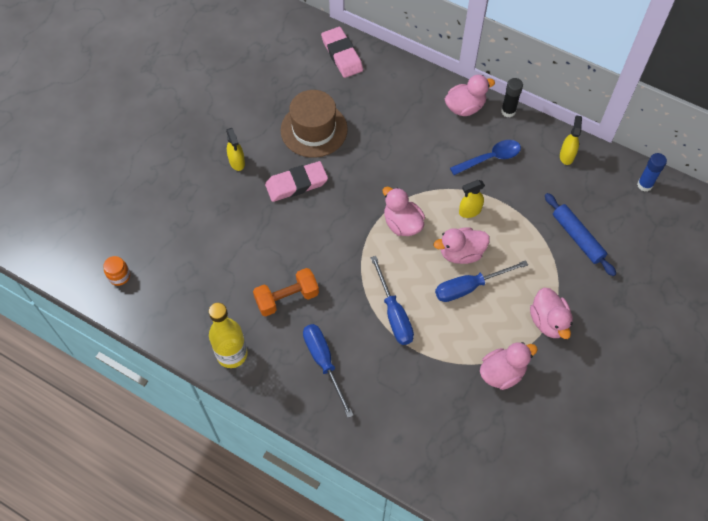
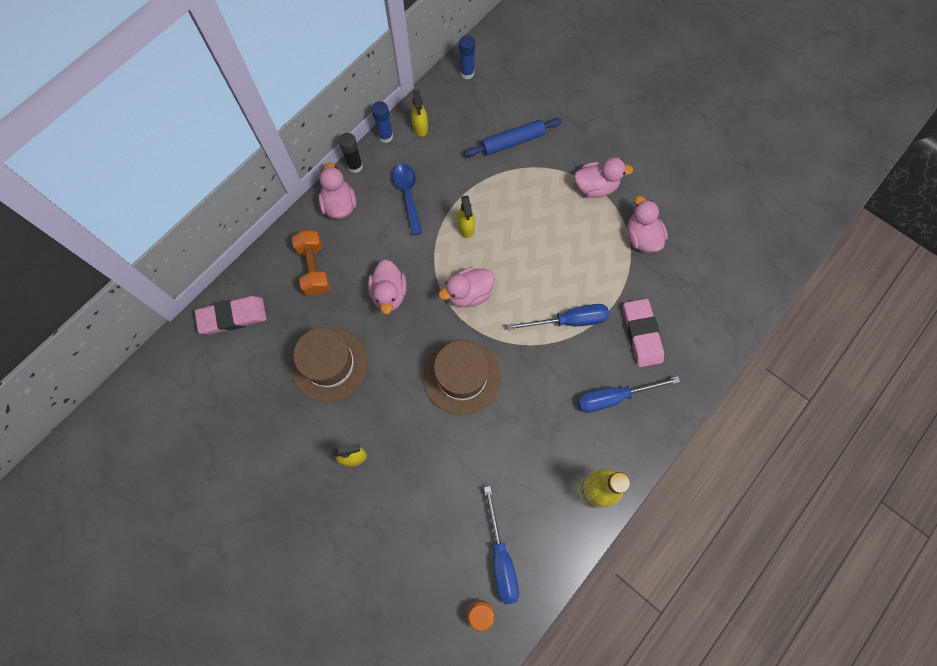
camera: 80 degrees left, 10 degrees up
(287, 298) = (537, 424): orange dumbbell -> orange dumbbell (314, 268)
(296, 184) = (397, 394): pink eraser -> pink eraser (641, 334)
(321, 230) = (462, 376): none -> brown hat
(461, 253) = (512, 246): pink duck -> pink duck (389, 294)
(469, 287) = (550, 246): blue screwdriver -> blue screwdriver (501, 558)
(547, 129) = (385, 136): none -> blue glue stick
(566, 156) = (420, 128): yellow spray bottle -> yellow spray bottle turned 120 degrees counterclockwise

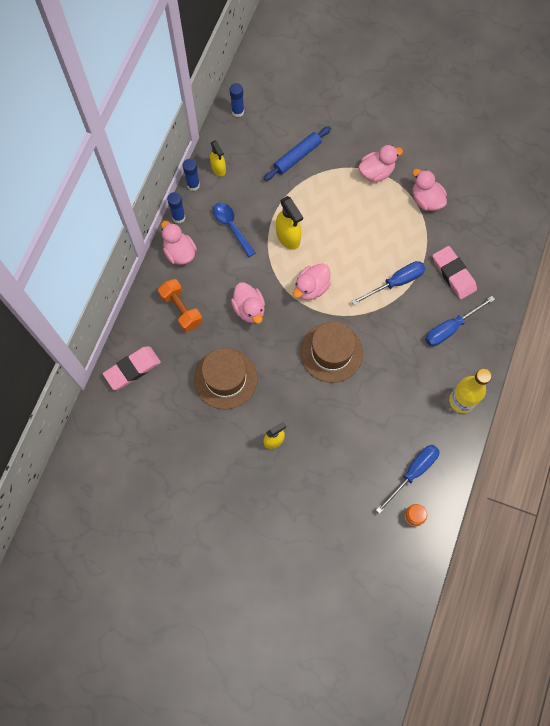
camera: 20 degrees left, 0 degrees up
(355, 166) = (178, 217): black glue stick -> blue glue stick
(466, 228) = (288, 237): yellow spray bottle -> yellow spray bottle, size x1.54
(501, 558) = (413, 472): blue screwdriver -> blue screwdriver turned 105 degrees counterclockwise

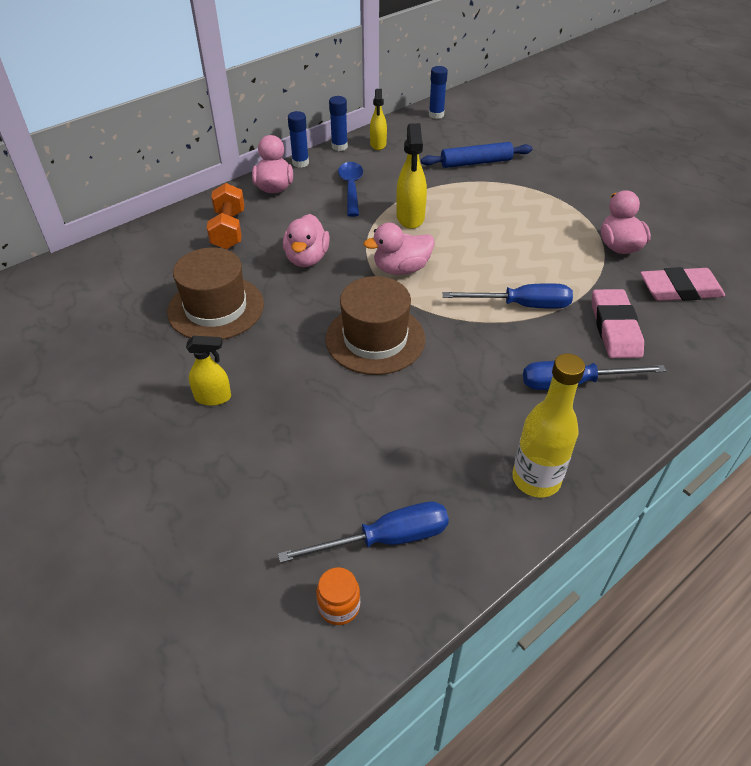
camera: 30 degrees right, 25 degrees down
(132, 369) = (121, 256): pink eraser -> pink eraser (680, 289)
(376, 172) = (566, 203): pink duck -> none

